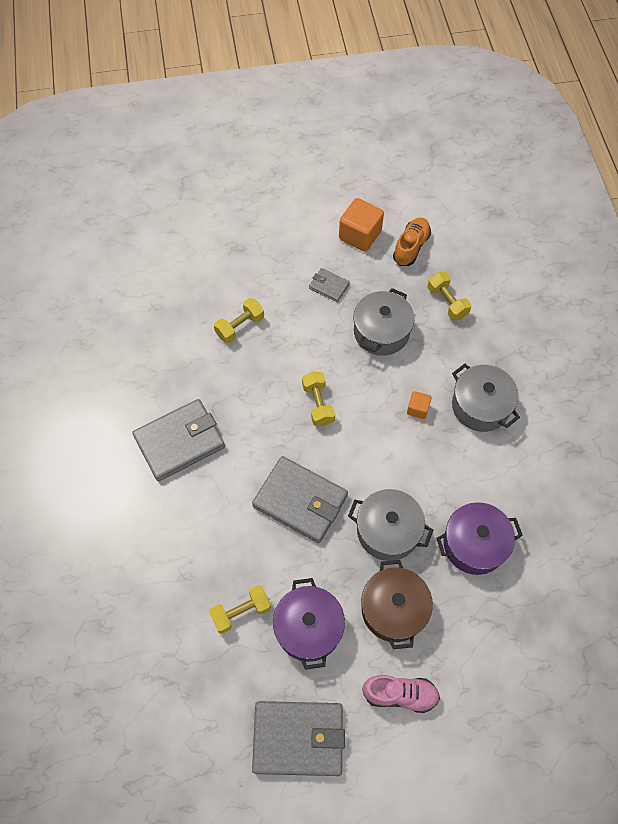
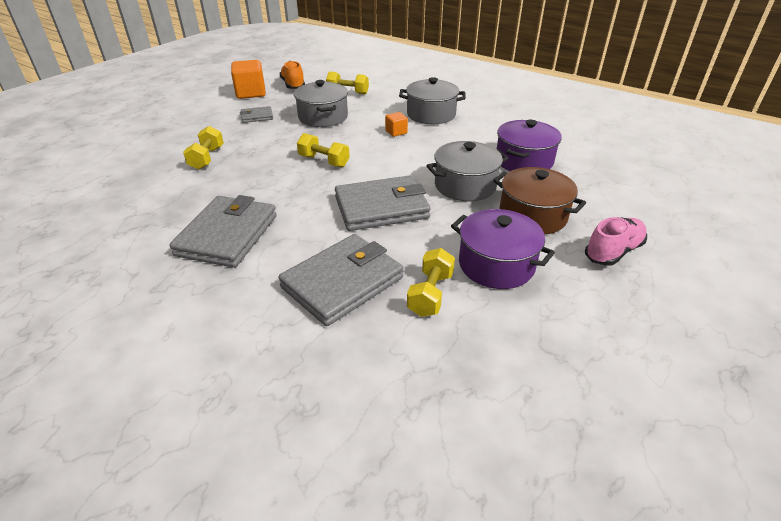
camera: 45 degrees left, 25 degrees down
(298, 738) = (602, 334): grey wallet -> grey wallet (342, 282)

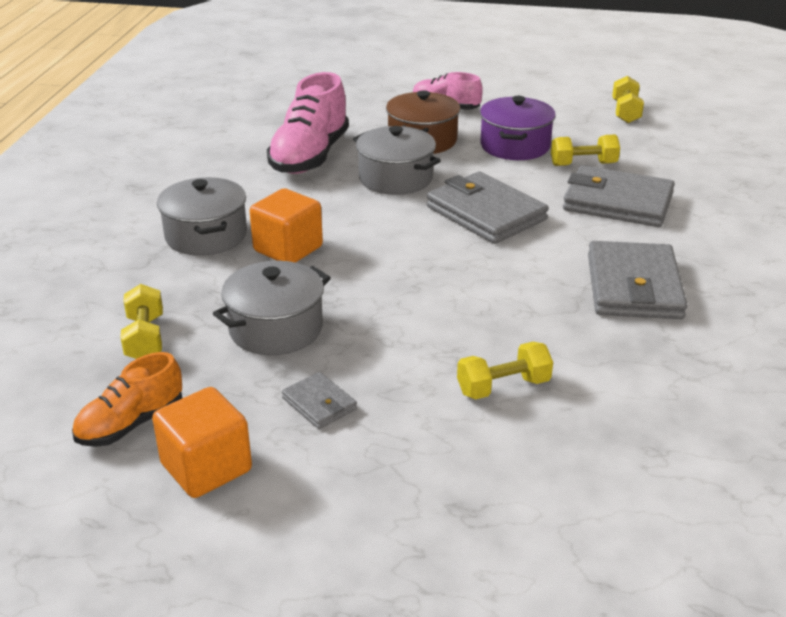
camera: 115 degrees left, 5 degrees down
(227, 235) = (634, 286): grey wallet -> grey wallet turned 75 degrees counterclockwise
(324, 161) = (420, 280): yellow dumbbell -> yellow dumbbell (625, 112)
(396, 132) = (288, 249): orange cube -> orange cube, size x1.90
(523, 161) = (310, 156): purple pot -> pink shoe

